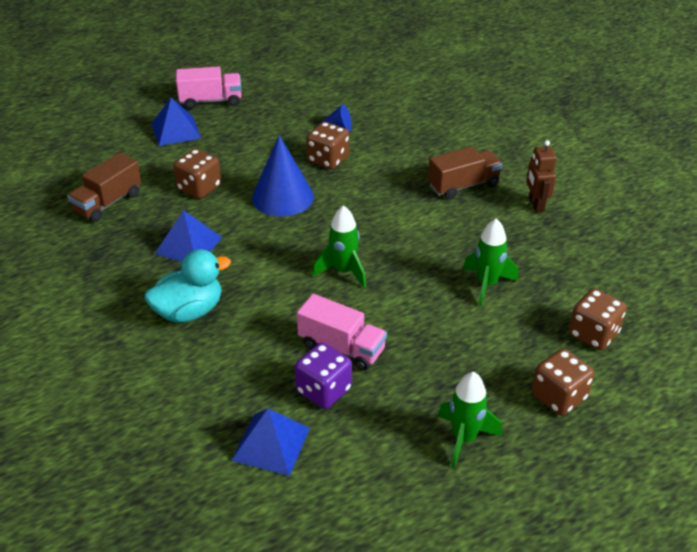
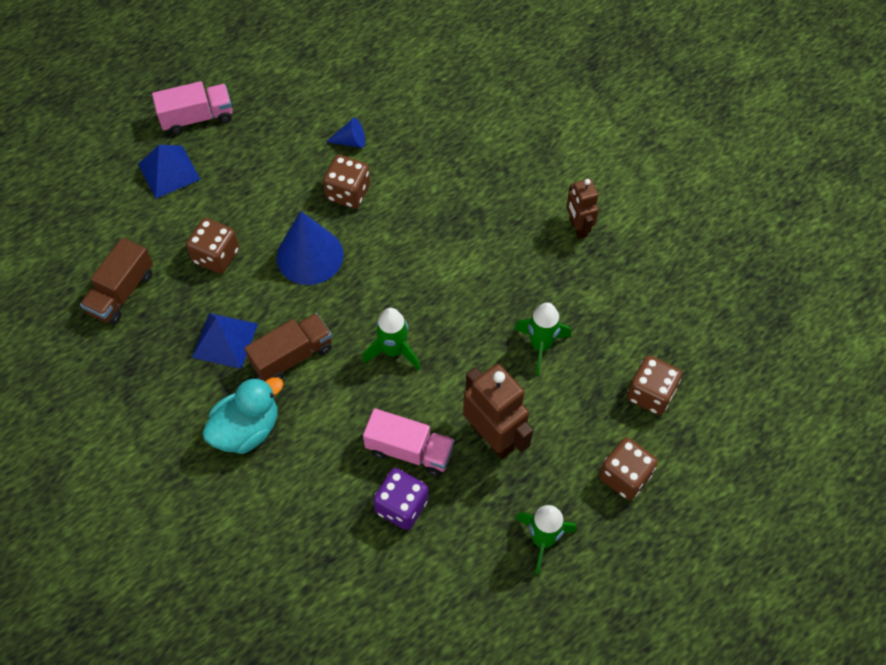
camera: 10 degrees left, 20 degrees up
(271, 444) = (363, 577): blue pyramid -> none
(427, 347) = (493, 437): none -> brown robot
(463, 185) = (499, 210): brown truck -> brown truck (292, 356)

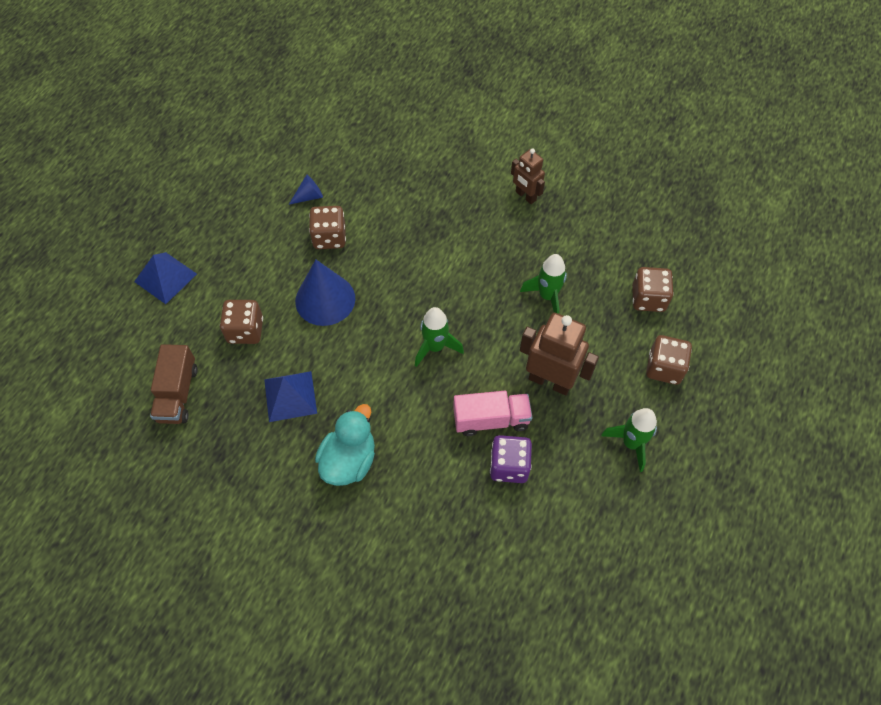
camera: 25 degrees left, 0 degrees up
(197, 118) = (167, 225): pink truck -> none
(292, 356) = (354, 385): brown truck -> none

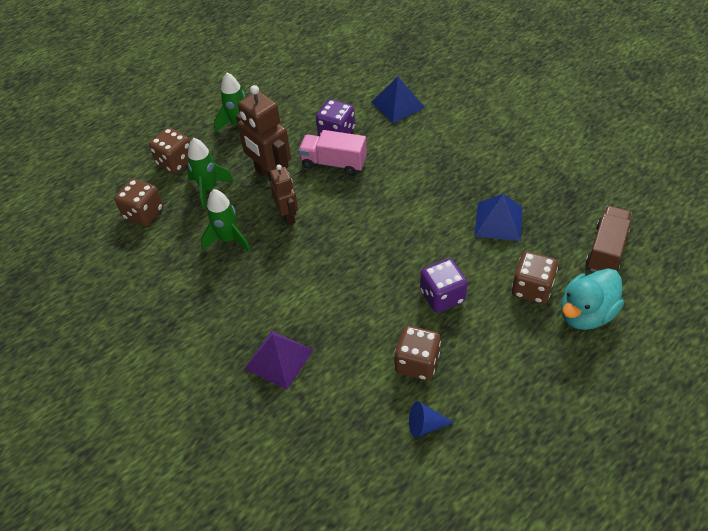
camera: 155 degrees left, 10 degrees down
(165, 277) = (617, 371): blue pyramid -> blue pyramid (397, 104)
(325, 299) = (442, 296): blue cone -> purple dice
(349, 460) = (460, 165): turquoise duck -> turquoise duck (586, 314)
(435, 347) = (353, 225): green rocket -> green rocket (209, 189)
(441, 209) = (279, 359): none -> purple pyramid
(525, 196) = (181, 345): brown robot -> brown robot (288, 216)

